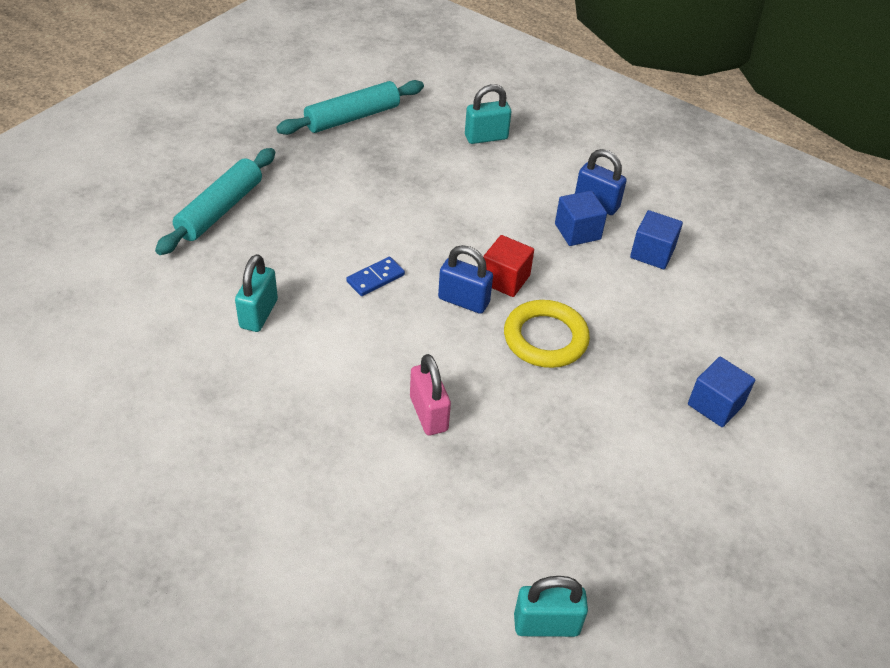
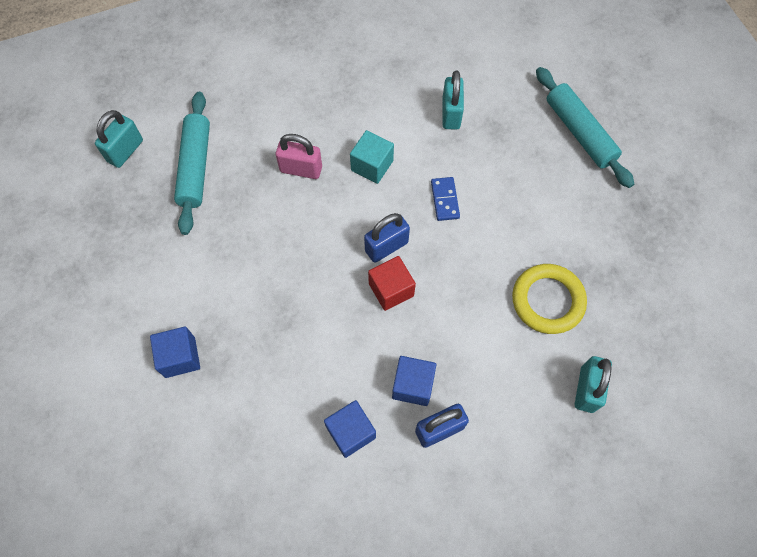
camera: 125 degrees right, 20 degrees up
(259, 314) = (451, 114): turquoise padlock -> turquoise padlock turned 45 degrees clockwise
(352, 117) = (670, 284): turquoise rolling pin -> turquoise rolling pin (195, 167)
(376, 352) = (372, 165): none -> turquoise cube
(545, 338) = (315, 280): yellow ring -> yellow ring (547, 301)

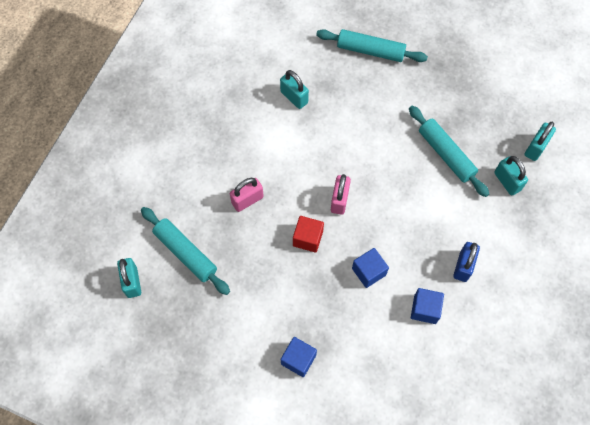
camera: 45 degrees left, 0 degrees up
(372, 165) = (283, 163): turquoise cube -> none
(386, 246) = (339, 200): blue padlock -> pink padlock
(391, 289) = (366, 220): red cube -> red cube (308, 238)
(413, 385) = (428, 257): blue cube -> blue cube (368, 271)
(445, 200) = (342, 148): blue domino -> none
(547, 301) = (446, 154): yellow ring -> turquoise rolling pin
(661, 385) = (535, 148): none -> turquoise padlock

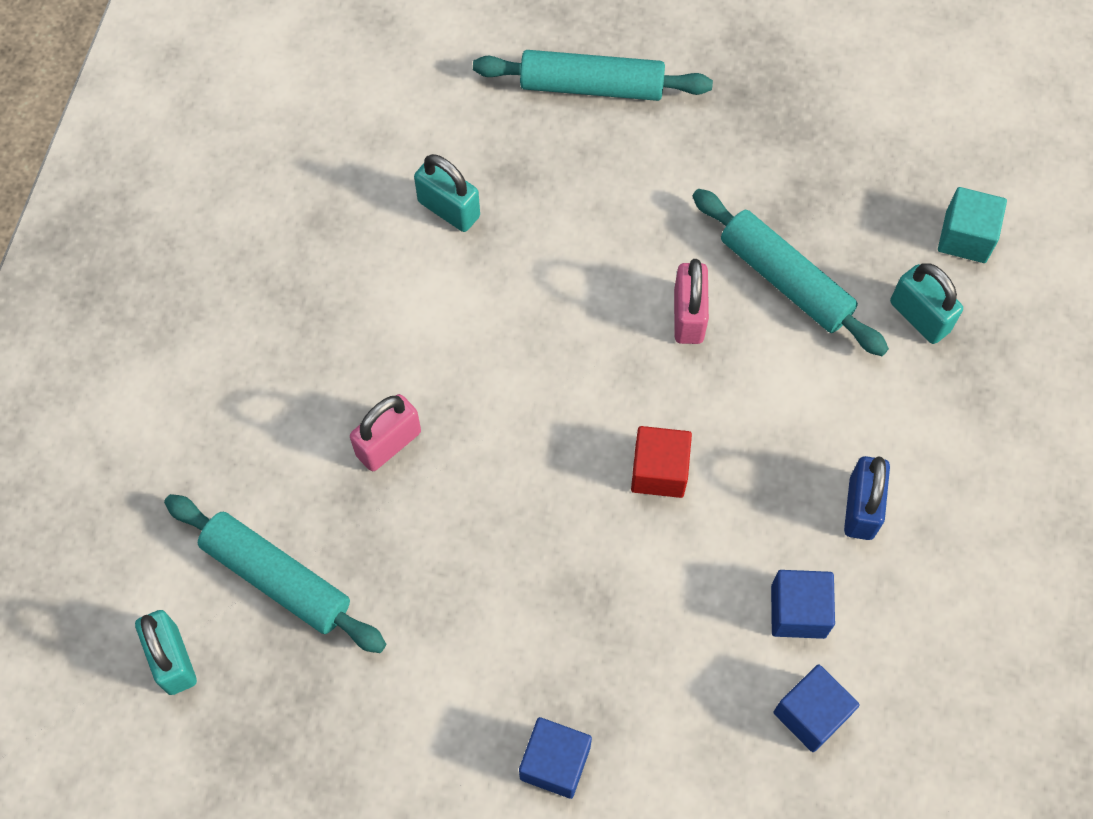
camera: 10 degrees left, 0 degrees up
(308, 238) = (530, 503): red cube -> red cube (659, 471)
(339, 200) = (582, 411): pink padlock -> pink padlock (688, 316)
(368, 271) = (669, 552): blue cube -> blue cube (811, 714)
(535, 148) = (965, 237): turquoise padlock -> turquoise cube

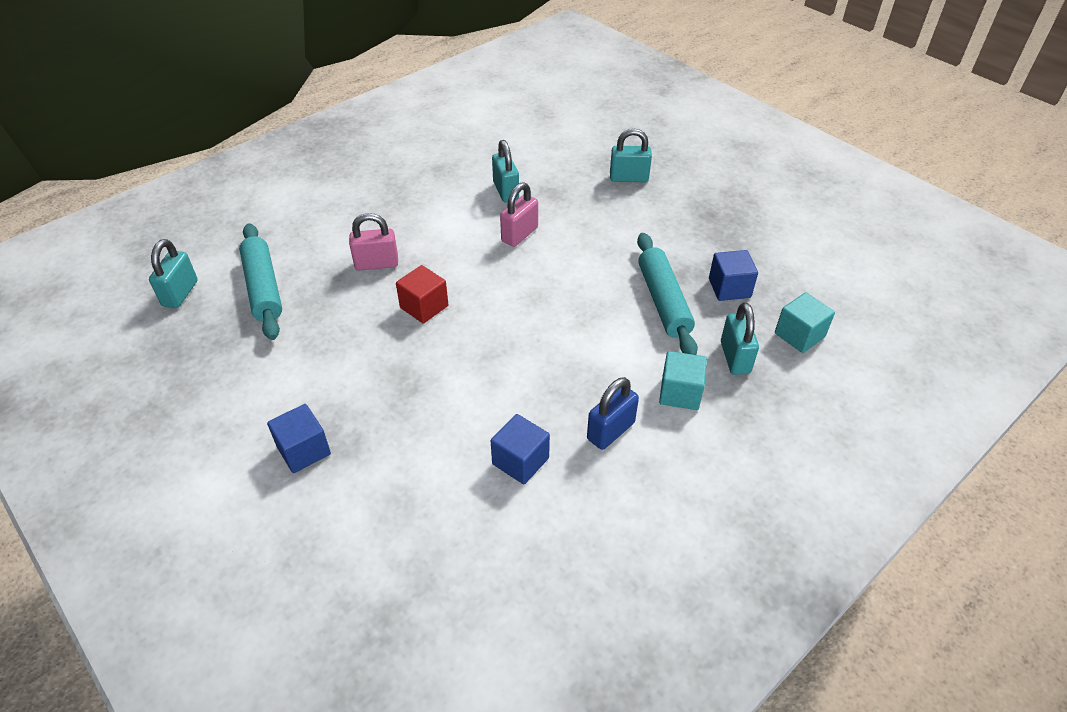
camera: 35 degrees right, 20 degrees down
(591, 85) = (628, 178): turquoise rolling pin -> turquoise padlock
(659, 471) = (505, 348): red cube -> red cube (424, 307)
(688, 316) = (590, 290): pink padlock -> pink padlock (519, 234)
(811, 714) = (476, 520): blue cube -> blue cube (729, 288)
(896, 406) = (680, 393): none -> turquoise cube

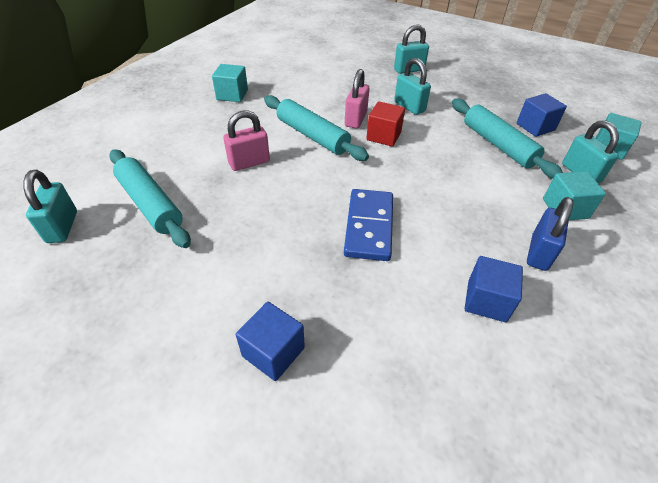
camera: 20 degrees left, 0 degrees up
(401, 176) = (232, 95): none -> turquoise cube
(424, 307) = (312, 188): red cube -> red cube (383, 136)
(455, 361) = (369, 226): none -> blue domino
(459, 246) = (312, 136): none -> turquoise rolling pin
(506, 191) = (324, 92): turquoise padlock -> turquoise padlock (409, 107)

